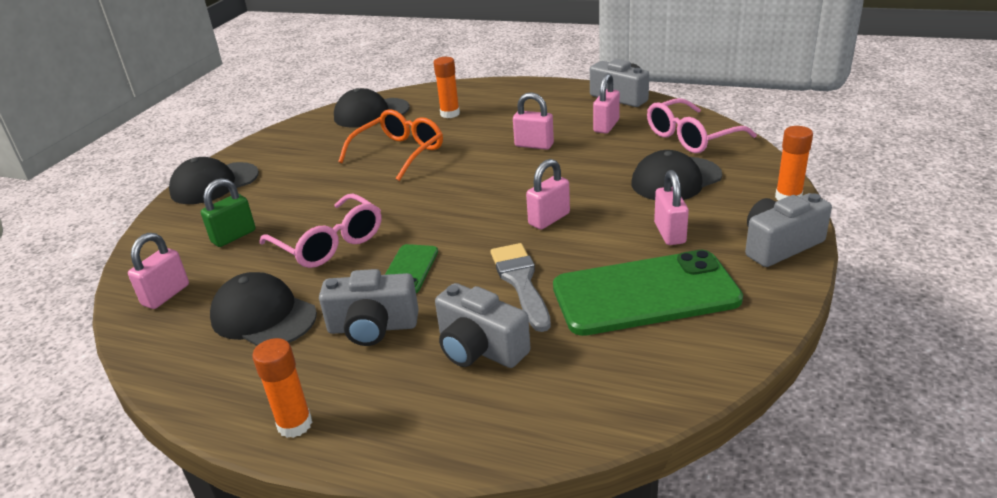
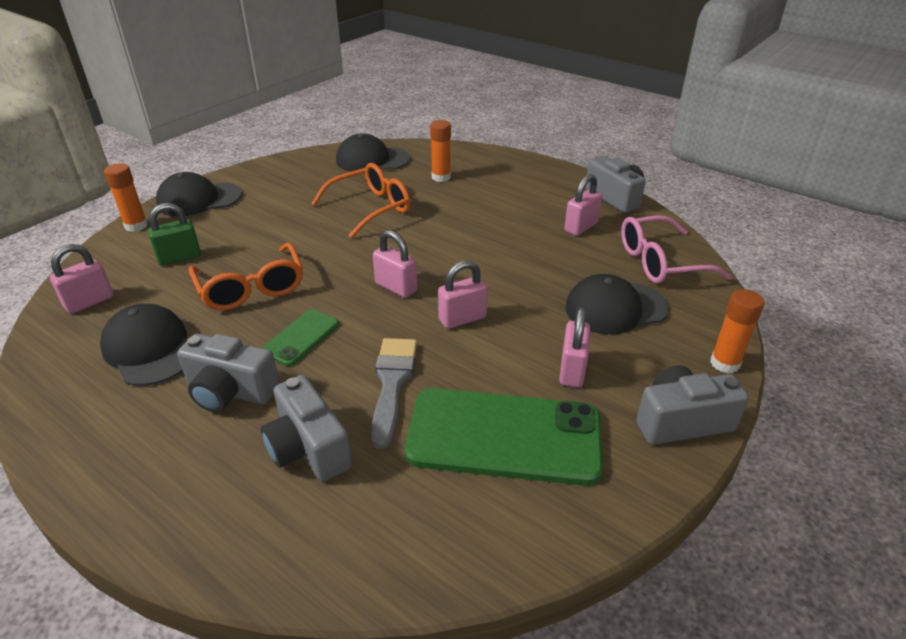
camera: 15 degrees right, 5 degrees up
(295, 424) = (99, 476): orange glue stick -> orange glue stick (136, 226)
(330, 243) = (251, 288): pink glasses -> orange glasses
(534, 145) = (498, 231): pink padlock -> pink padlock (396, 287)

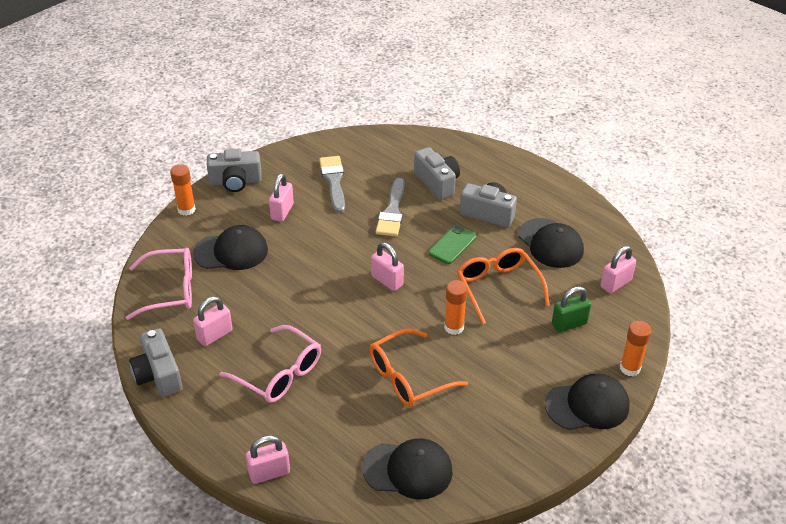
camera: 175 degrees left, 5 degrees up
(441, 177) = (330, 425): orange glue stick -> orange glue stick (454, 327)
(462, 319) = (342, 251): pink padlock -> pink padlock (269, 473)
(499, 204) = (279, 374): none -> pink glasses
(504, 436) = (333, 181): green phone -> grey brush

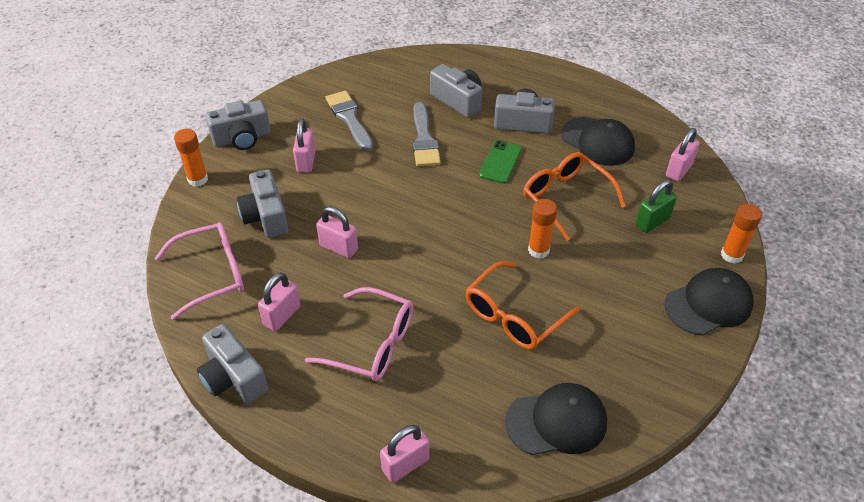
camera: 15 degrees left, 5 degrees up
(231, 252) = (266, 216): black cap -> grey camera
(387, 281) = (448, 214): pink padlock -> pink padlock (339, 247)

